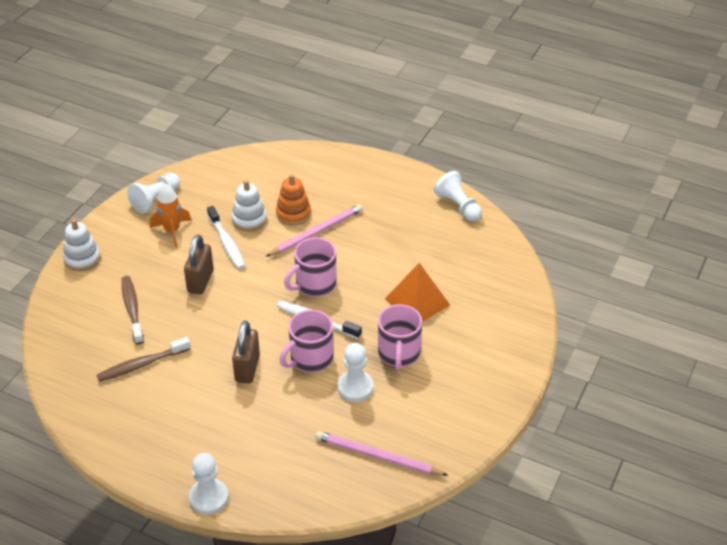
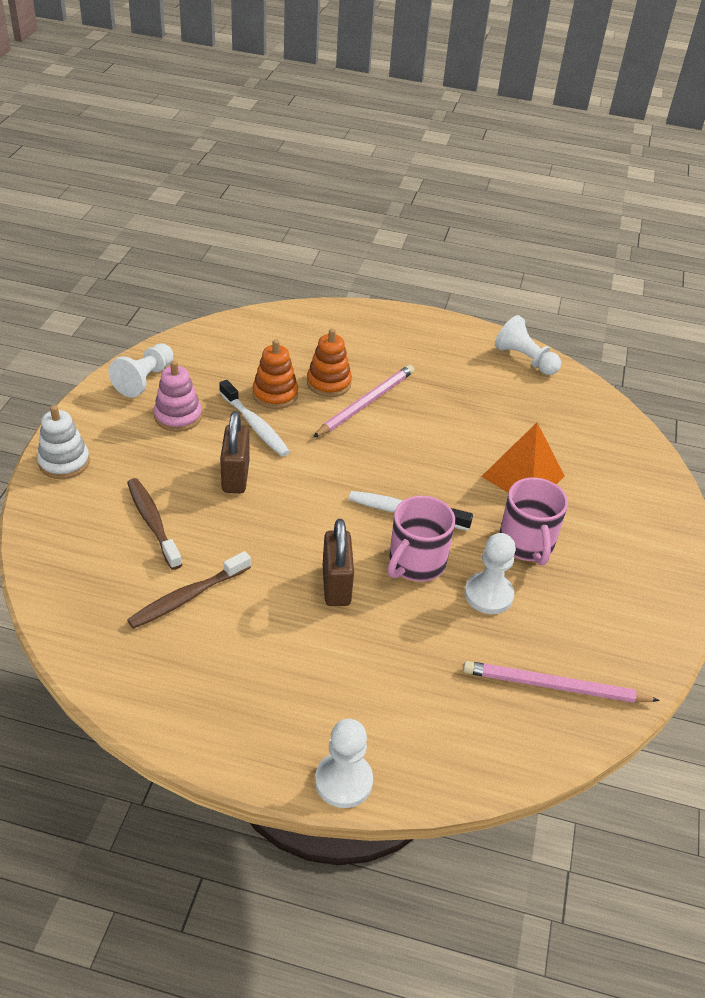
camera: 15 degrees left, 0 degrees up
(172, 231) = (178, 416): orange rocket -> pink stacking toy
(249, 219) = (275, 394): white stacking toy -> orange stacking toy
(314, 284) = (386, 467): pink mug -> none

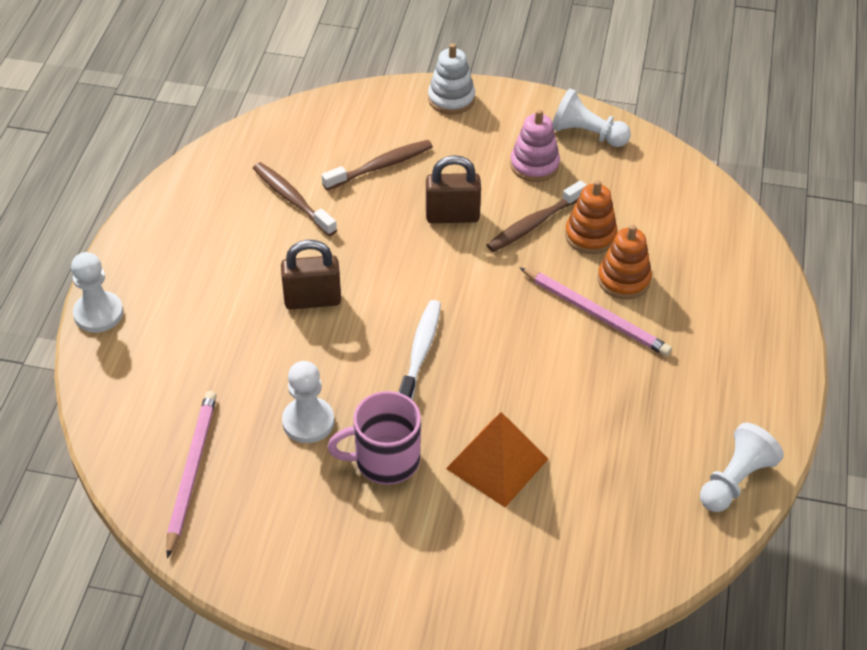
camera: 90 degrees right, 5 degrees up
(255, 425) = (534, 224): white toothbrush -> brown toothbrush
(415, 563) = (347, 361): pink mug -> none

